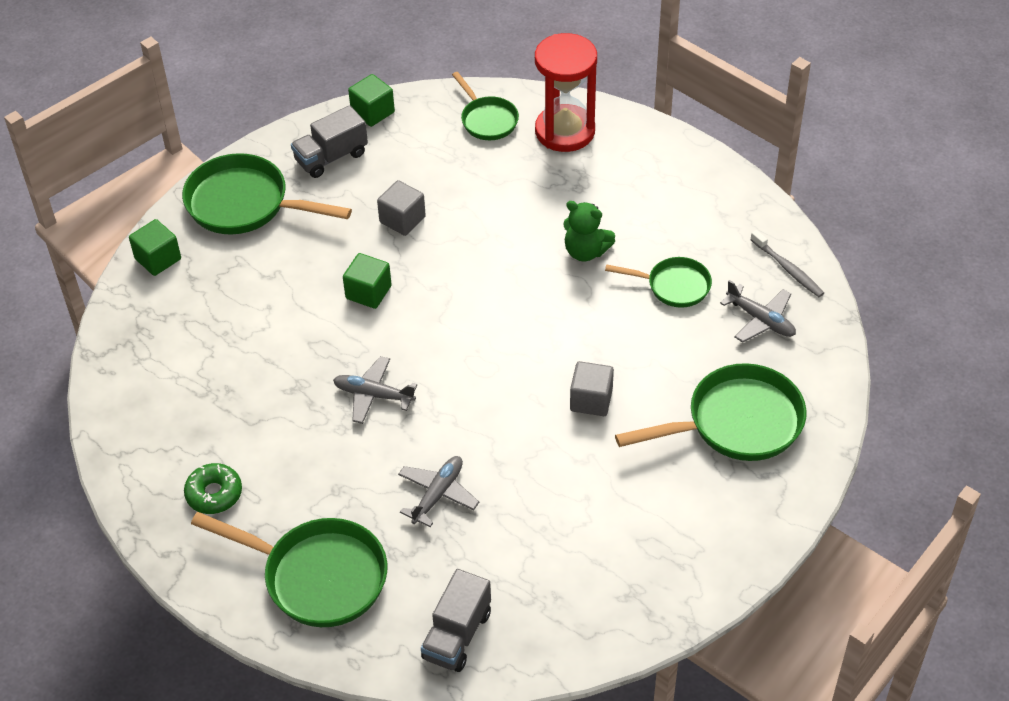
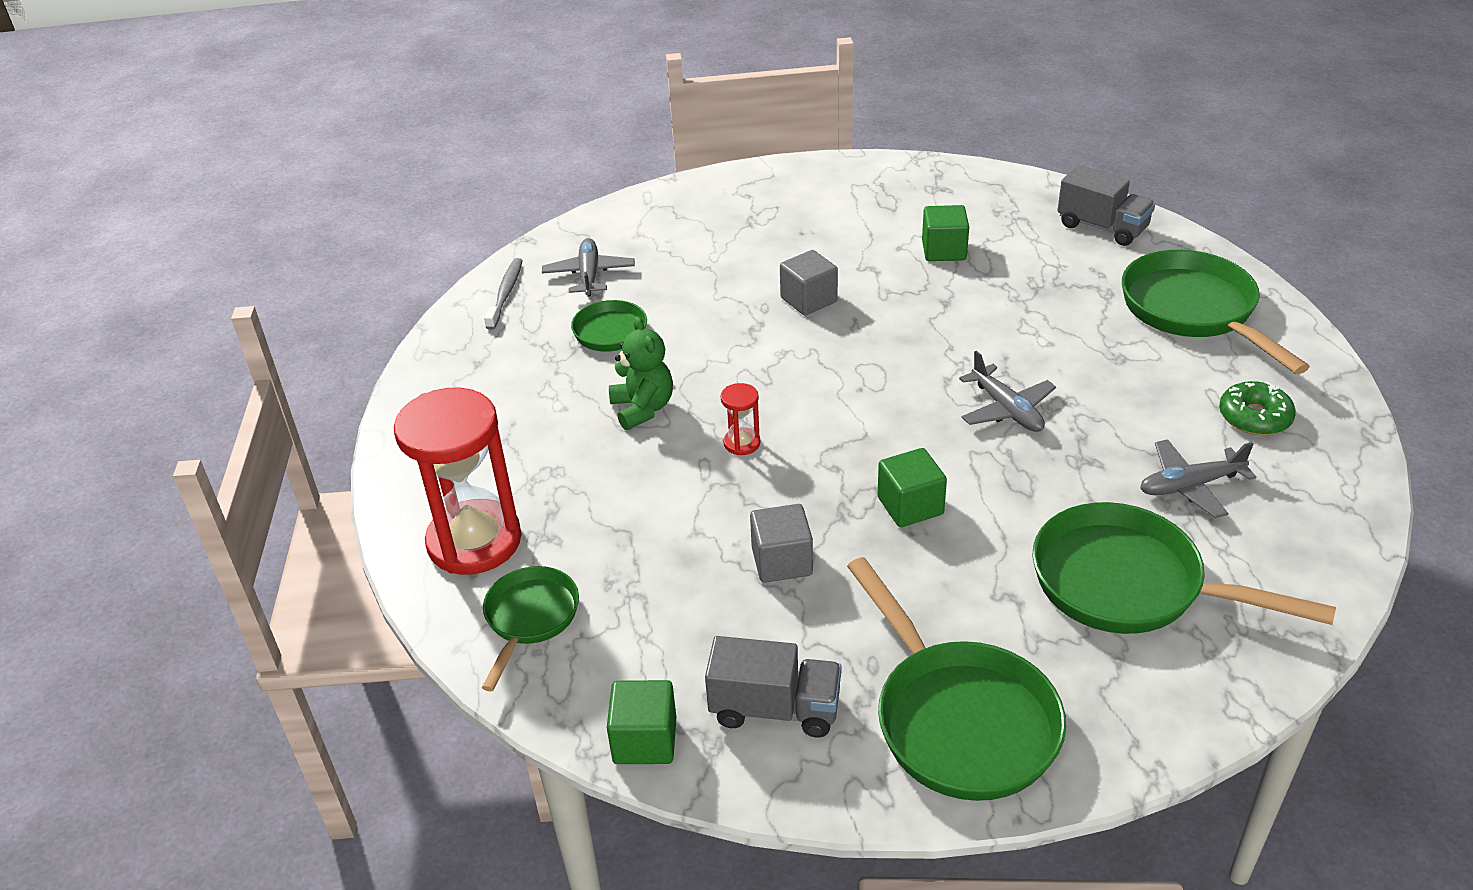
camera: 135 degrees left, 10 degrees down
(158, 259) = (1149, 719): green cube -> green cube (944, 250)
(438, 494) = (1025, 309): grey plane -> grey plane (1190, 486)
(457, 635) = (1102, 227): grey truck -> grey truck turned 60 degrees clockwise
(502, 268) = (742, 443): none -> red hourglass
(736, 423) = (718, 229): green pan -> green pan (1129, 584)

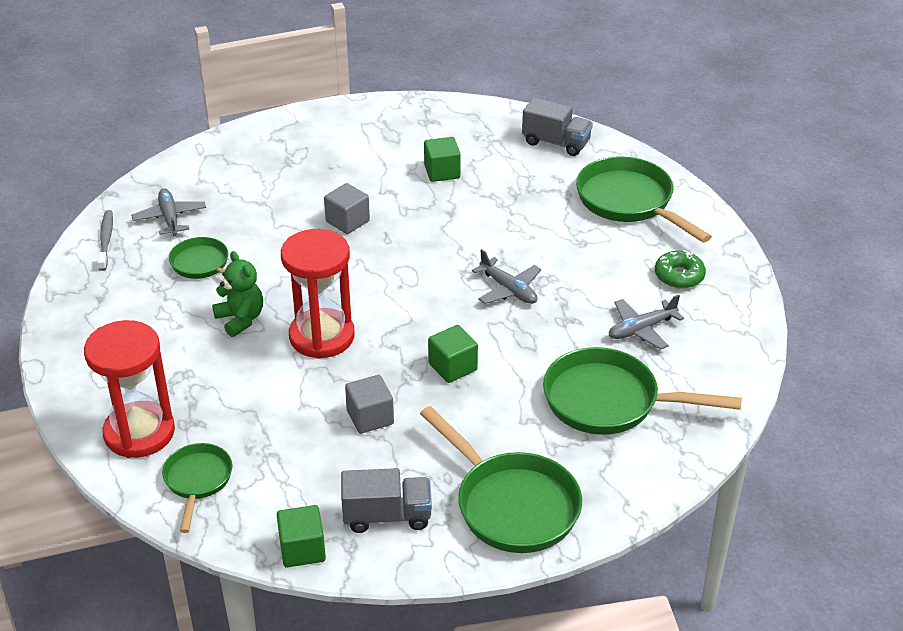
camera: 15 degrees left, 0 degrees up
(742, 443) = (322, 336): red hourglass -> red hourglass, size x2.39

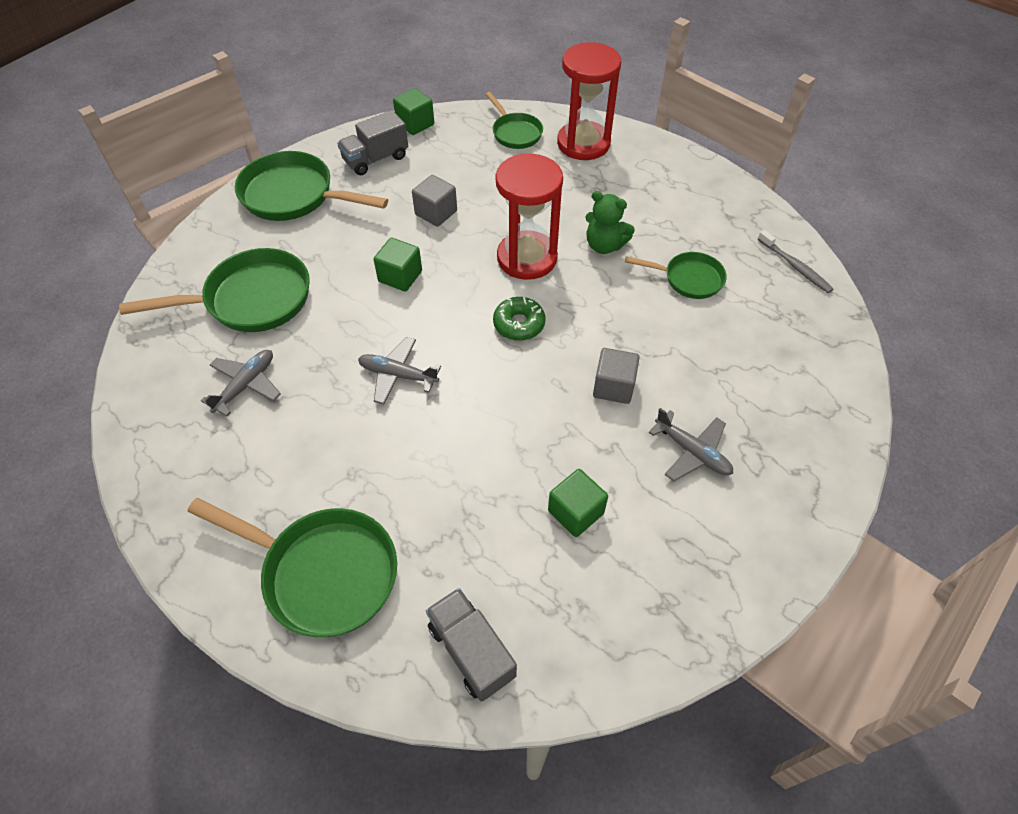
camera: 150 degrees right, 15 degrees up
(170, 218) = (774, 313): grey plane -> grey plane (692, 452)
(556, 142) = (471, 651): grey truck -> grey truck turned 60 degrees clockwise
(679, 276) = (225, 474): green donut -> green donut (519, 324)

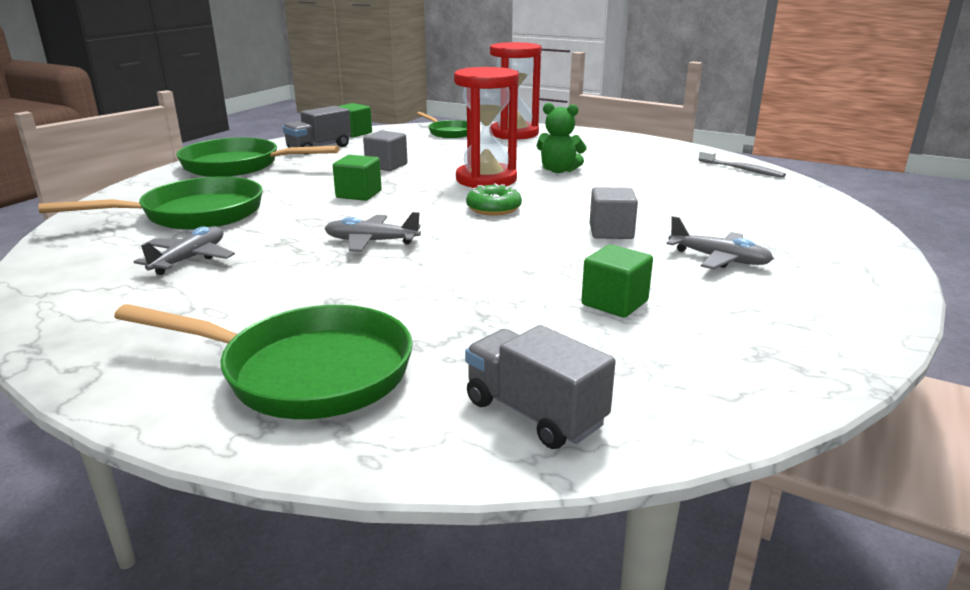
camera: 10 degrees left, 30 degrees down
(688, 279) = (649, 180): green pan -> none

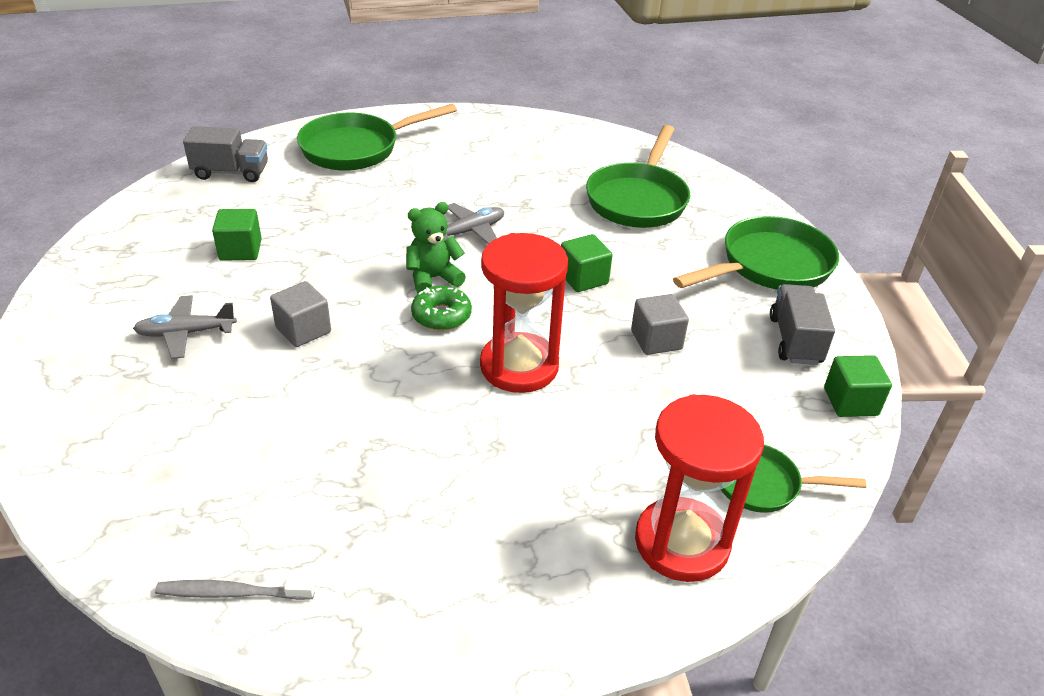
camera: 135 degrees right, 15 degrees up
(189, 259) = (545, 170): grey plane -> none
(559, 170) = (472, 436): green teddy bear -> green teddy bear (433, 278)

